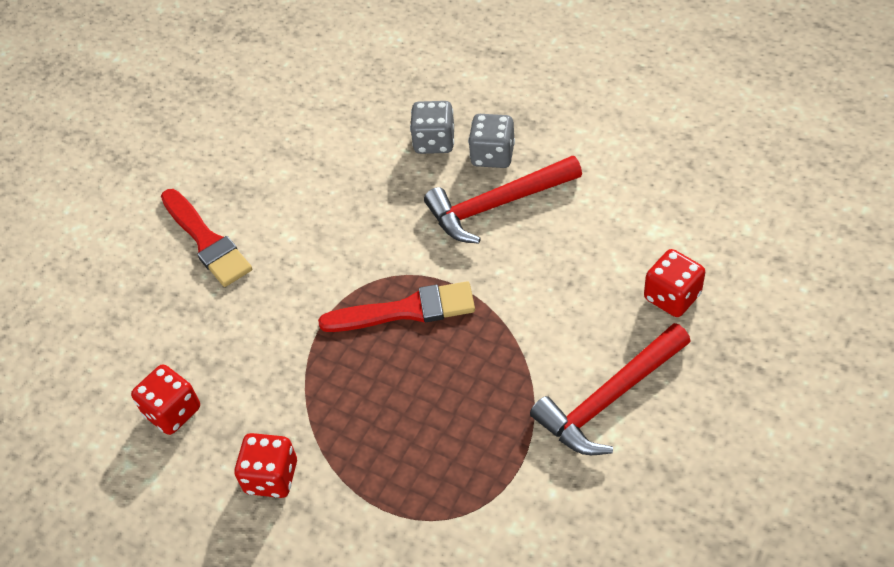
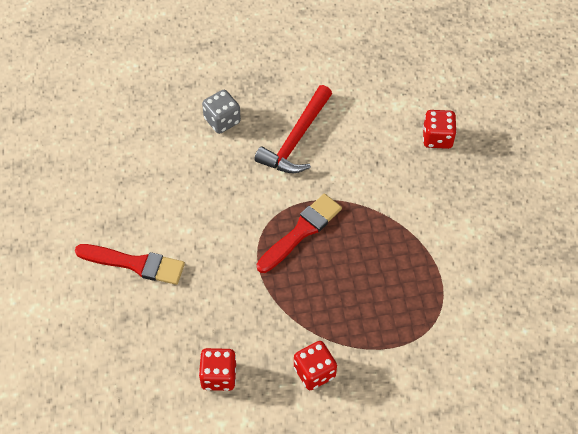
camera: 45 degrees left, 5 degrees up
(492, 155) = (265, 110): grey dice -> none
(609, 399) = (454, 213): red hammer -> none

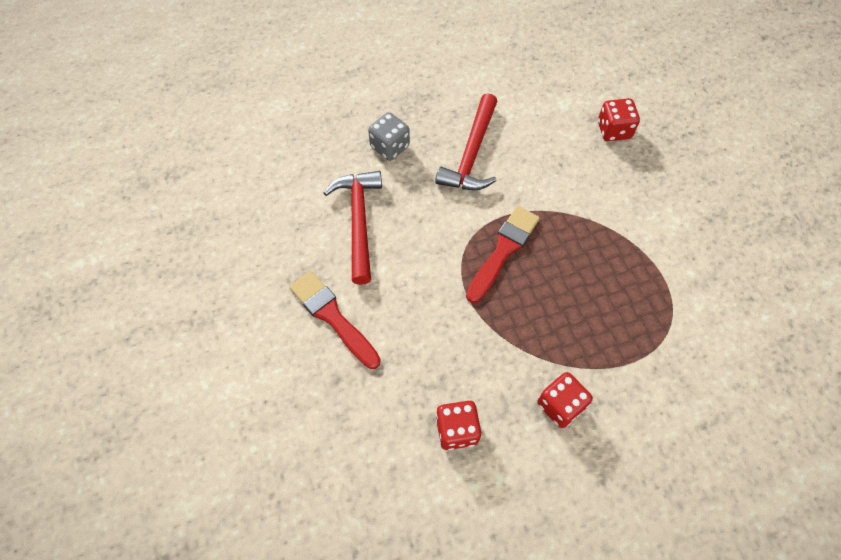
camera: 10 degrees left, 5 degrees up
(134, 264) = (333, 317): red brush -> red brush turned 135 degrees counterclockwise
(177, 184) = (358, 221): none -> red hammer

